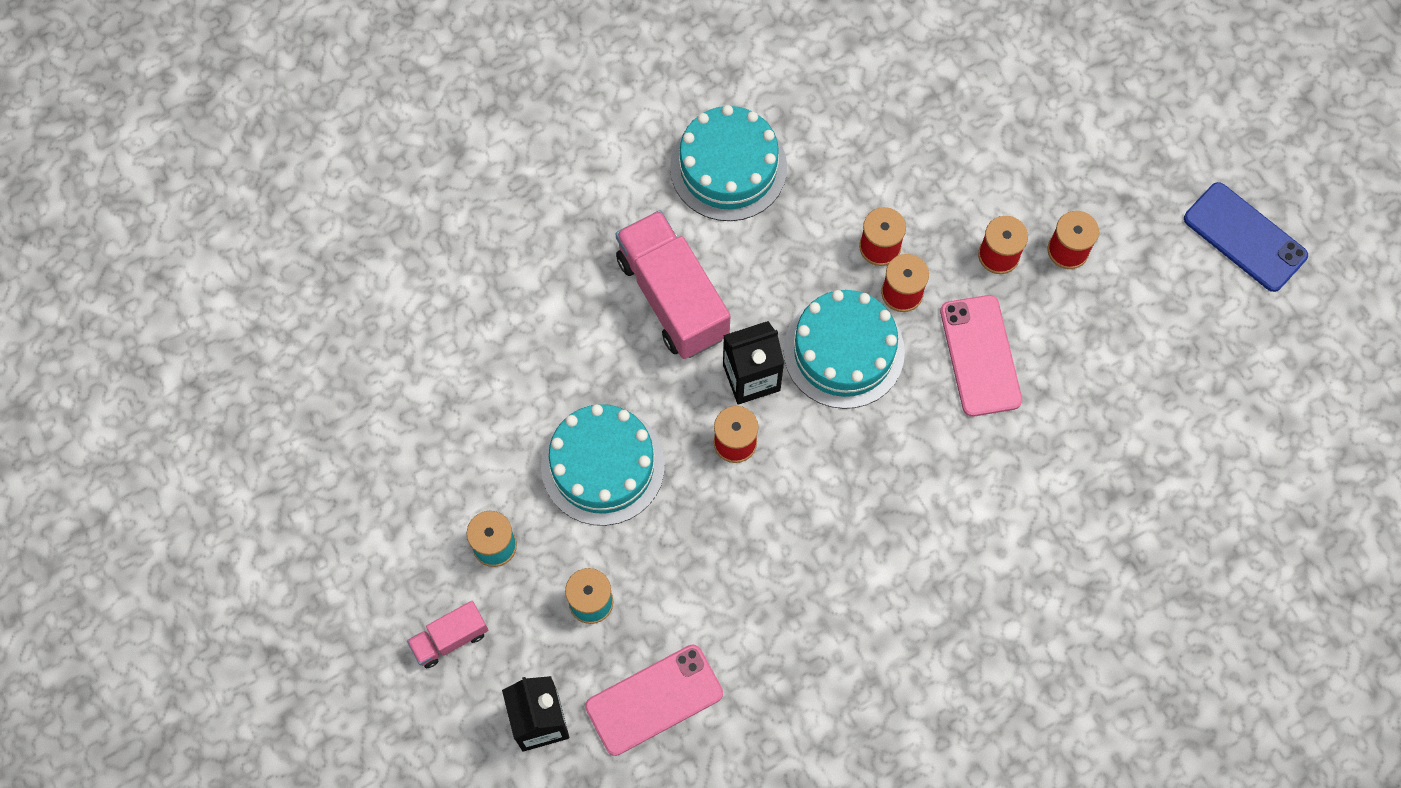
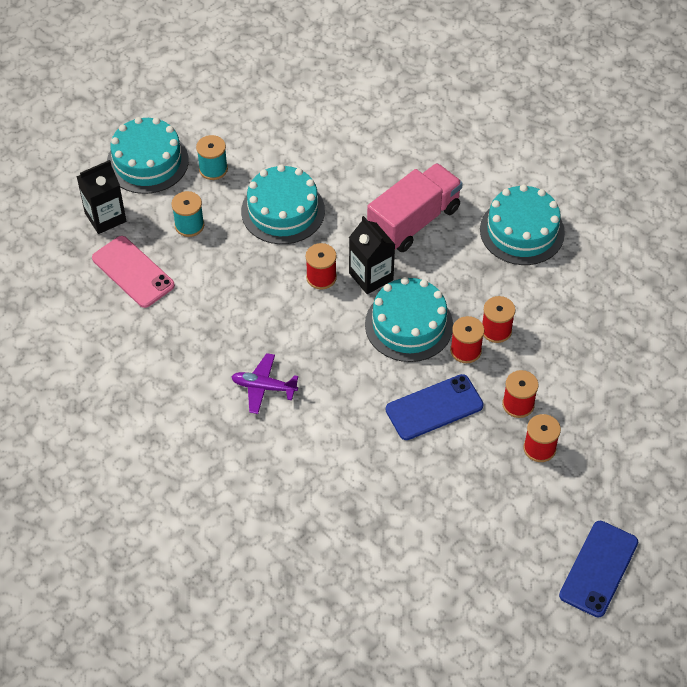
camera: 75 degrees right, 15 degrees down
(450, 638) = (147, 162): pink truck -> turquoise cake
(898, 561) = (264, 387): none -> purple plane
(980, 356) = (434, 407): pink phone -> blue phone

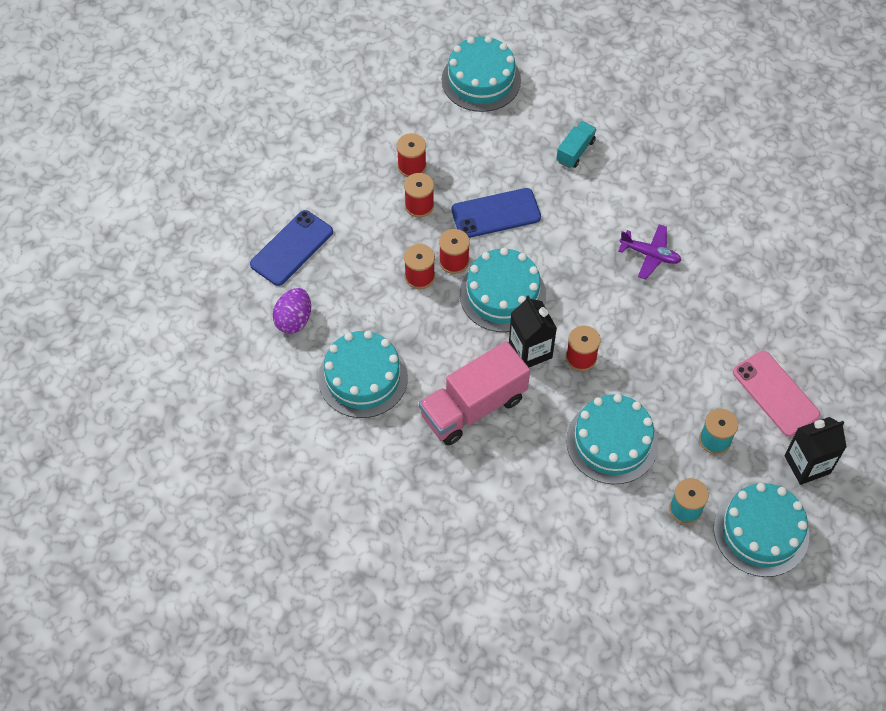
camera: 170 degrees left, 5 degrees up
(360, 495) = (575, 151): none -> turquoise truck
(489, 573) = (481, 80): none -> turquoise cake
(599, 569) = (393, 71): blue phone -> blue phone (291, 248)
(605, 271) = (294, 320): none -> purple egg

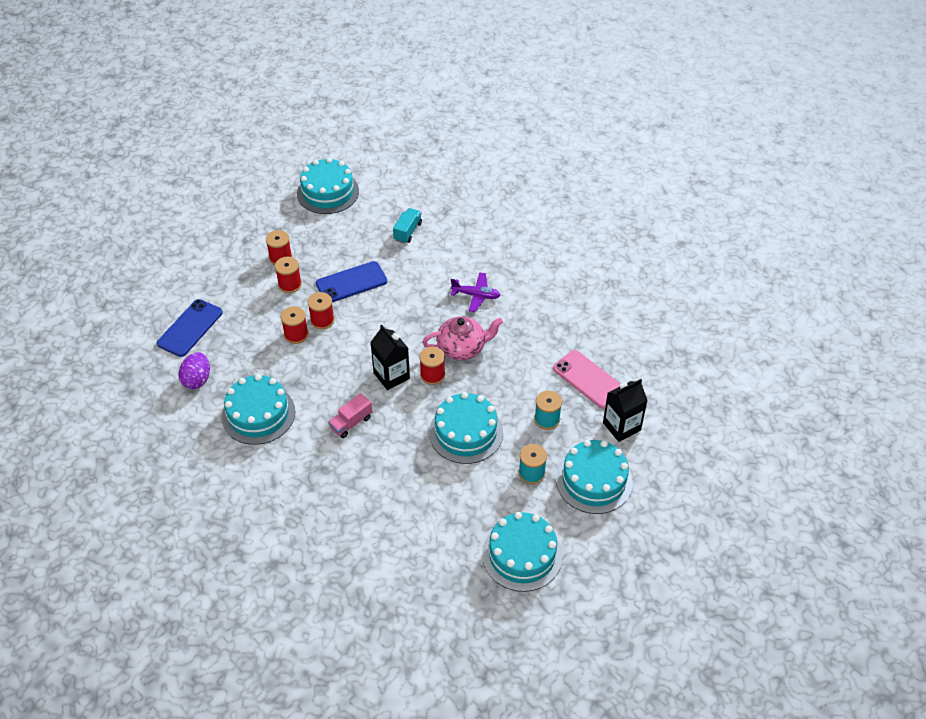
camera: 10 degrees left, 10 degrees down
(473, 407) = (351, 423): pink truck -> pink truck, size x0.51
(502, 294) = (364, 338): turquoise cake -> turquoise cake (522, 555)
(623, 326) = (462, 348): none -> pink teapot

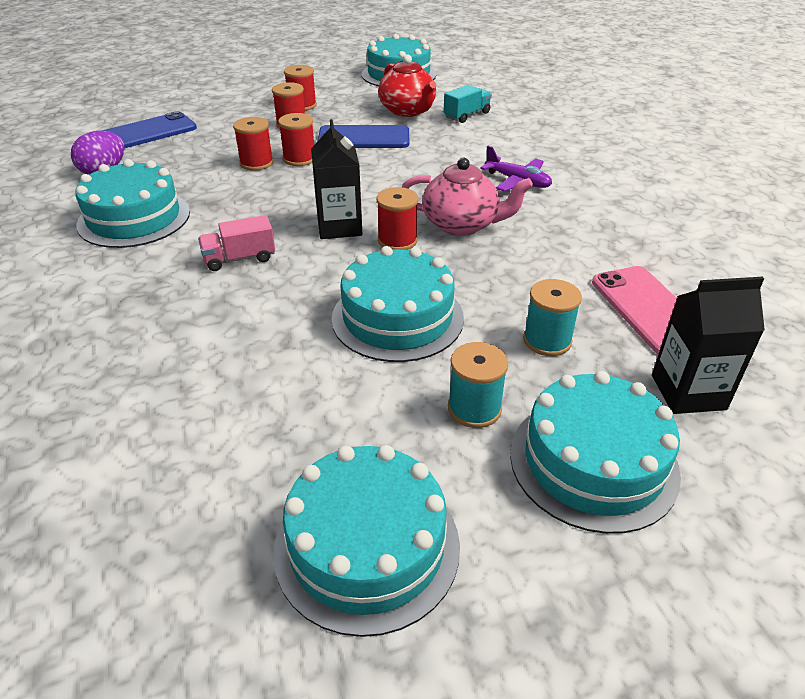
camera: 25 degrees right, 10 degrees down
(363, 239) = (408, 111): none -> red teapot

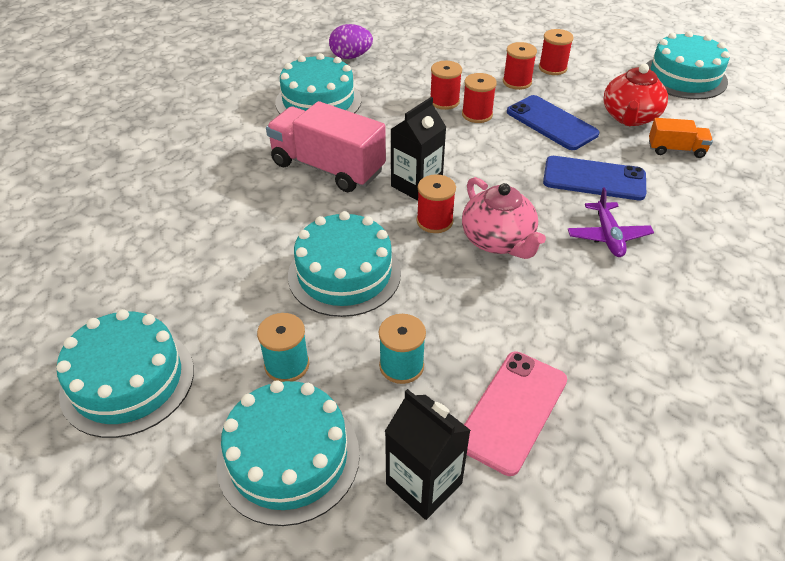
camera: 50 degrees right, 5 degrees up
(148, 132) = (417, 38): blue phone -> blue phone (594, 179)
(239, 258) = (327, 167): pink truck -> pink truck, size x1.97
(466, 115) = (676, 149): turquoise truck -> orange truck

